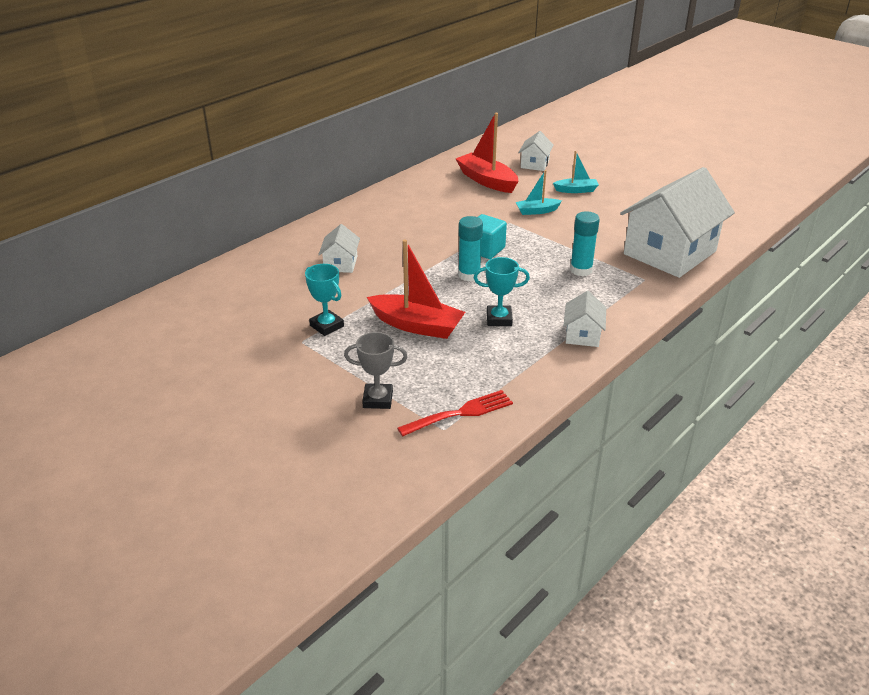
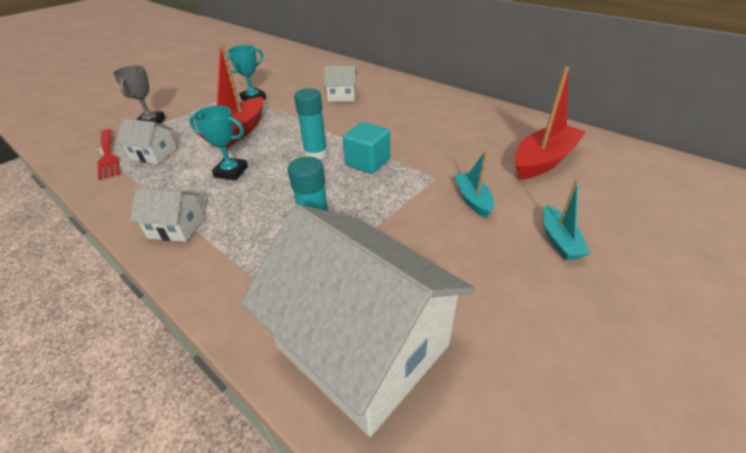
camera: 90 degrees right, 5 degrees up
(499, 319) = (231, 172): turquoise trophy -> turquoise trophy turned 75 degrees counterclockwise
(535, 164) = (628, 200): white house -> white house (154, 154)

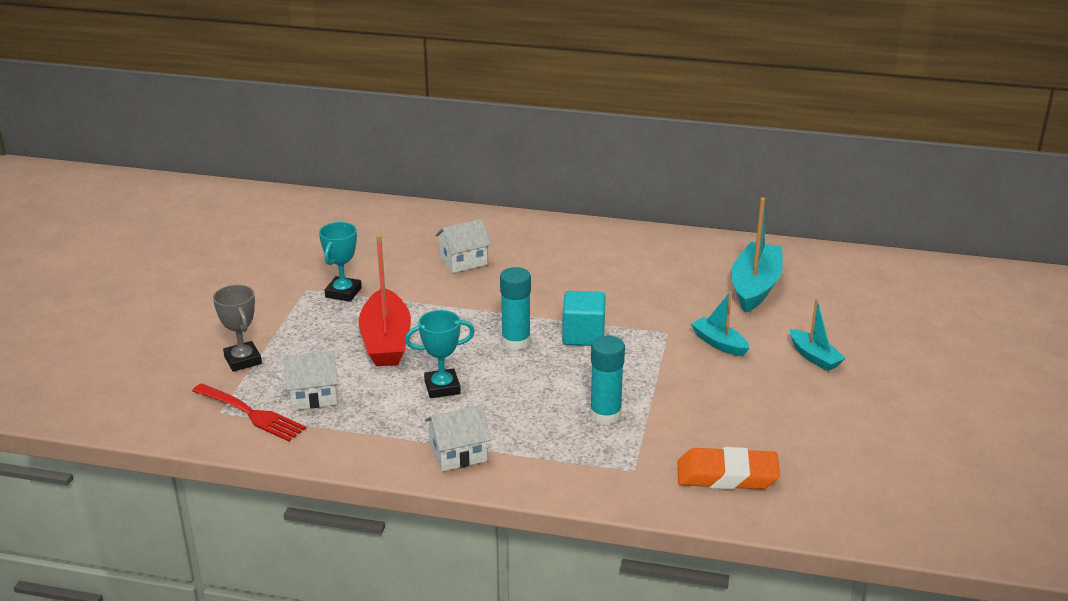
camera: 30 degrees left, 10 degrees down
(363, 346) = (727, 475): white house -> orange eraser
(543, 161) = (755, 287): red boat -> turquoise boat

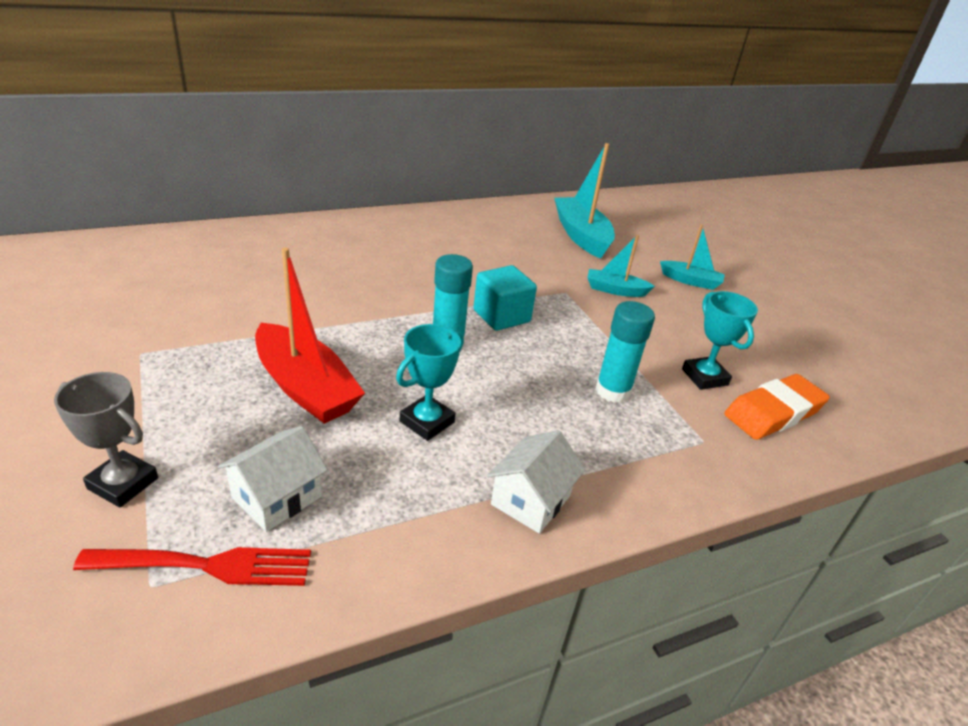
camera: 40 degrees left, 5 degrees up
(343, 292) = (195, 344): turquoise trophy -> turquoise trophy (704, 377)
(463, 261) = (305, 273): white house -> none

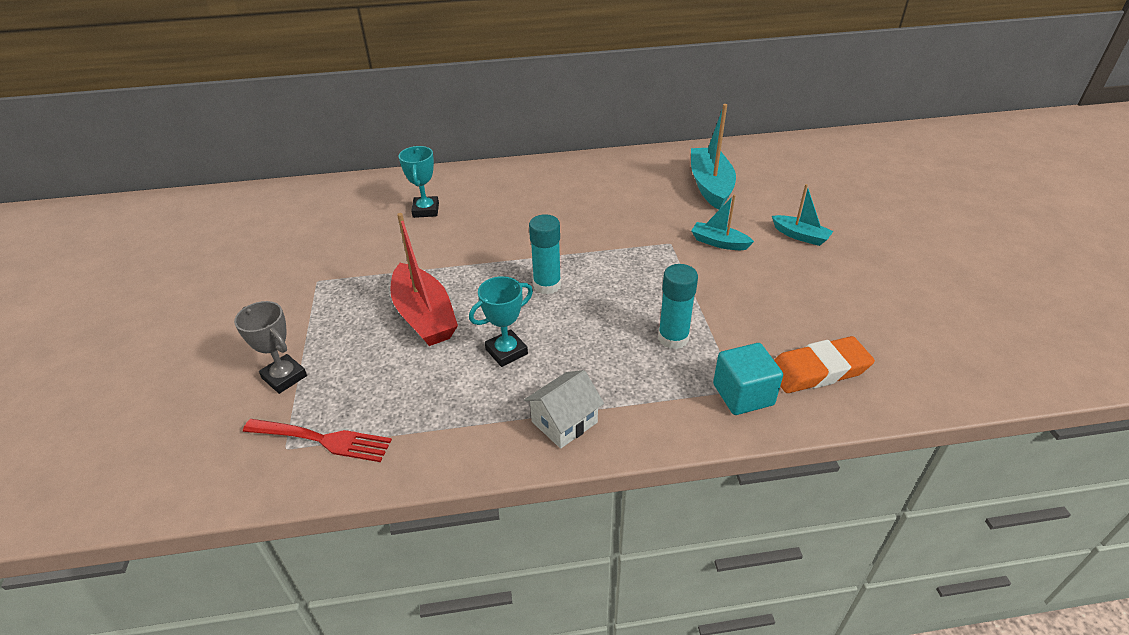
camera: 20 degrees right, 5 degrees up
(277, 497) = (380, 398): white house -> none
(501, 316) = (602, 263): turquoise cube -> turquoise cube (743, 394)
(704, 377) = (766, 332): turquoise trophy -> turquoise trophy (426, 210)

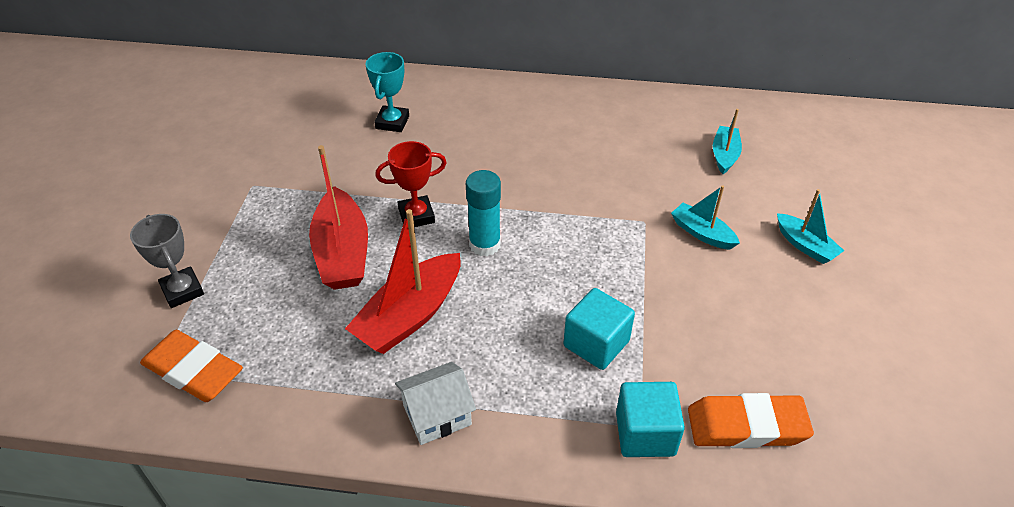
camera: 15 degrees right, 5 degrees up
(322, 440) = (193, 371): red fork -> orange eraser
(478, 275) = (416, 215): none -> red trophy
(506, 351) = (410, 315): turquoise trophy -> red boat
(673, 338) = (596, 343): turquoise glue stick -> turquoise cube
(710, 186) = (724, 155): turquoise boat -> turquoise boat, size x0.56

